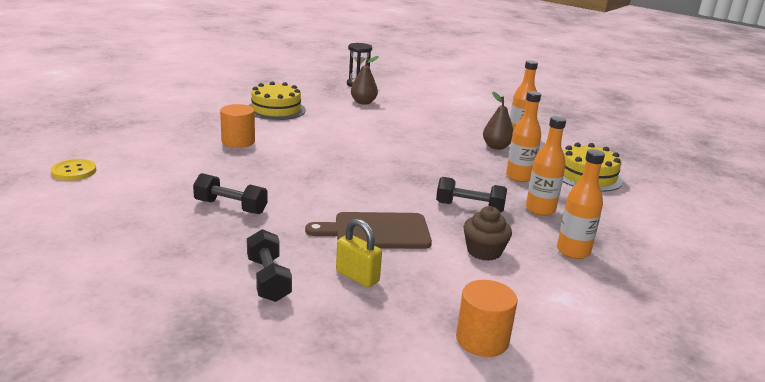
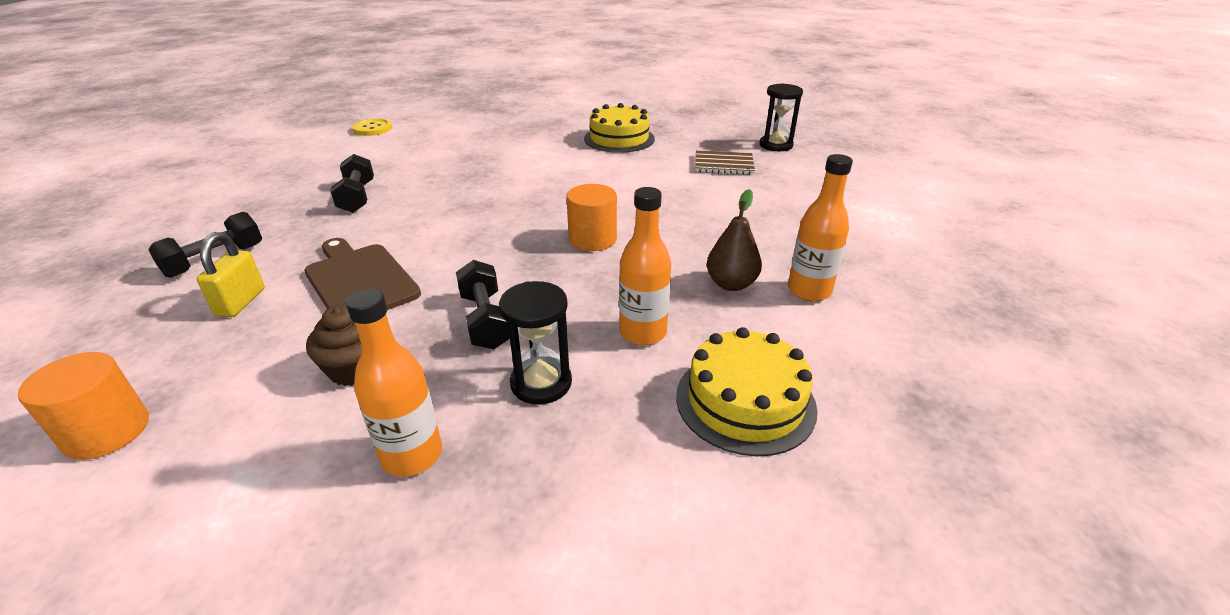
camera: 60 degrees right, 10 degrees up
(238, 141) = (510, 152): orange cylinder -> orange cylinder (592, 239)
(363, 102) = (723, 164): brown pear -> brown notebook
(540, 209) = (541, 383): orange bottle -> black hourglass

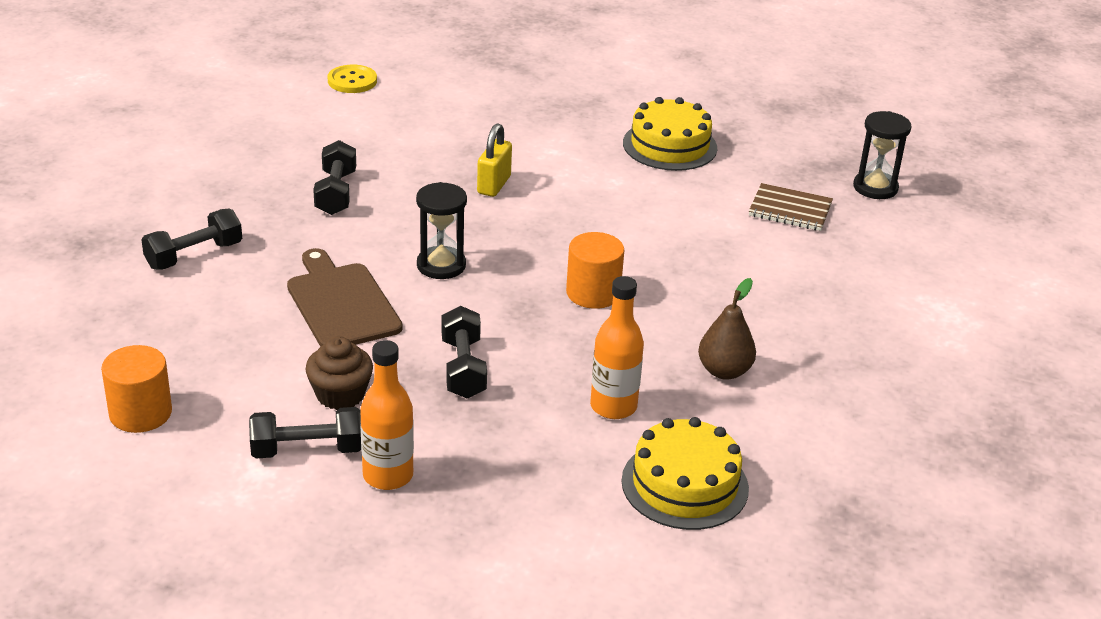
camera: 10 degrees right, 0 degrees up
(241, 302) = (228, 309): yellow padlock -> yellow padlock (494, 185)
(313, 441) = (307, 450): none -> black dumbbell
(541, 383) = (505, 437): black hourglass -> black hourglass (441, 265)
(809, 291) = (803, 392): orange bottle -> none

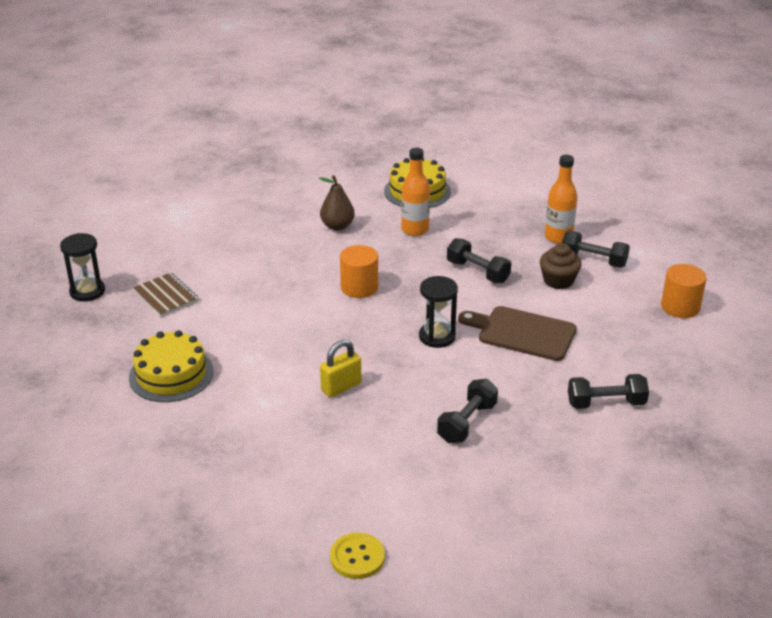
camera: 145 degrees left, 0 degrees up
(341, 303) = (522, 333): brown cutting board -> brown cutting board turned 105 degrees clockwise
(463, 368) = (478, 272): black dumbbell -> black dumbbell turned 75 degrees counterclockwise

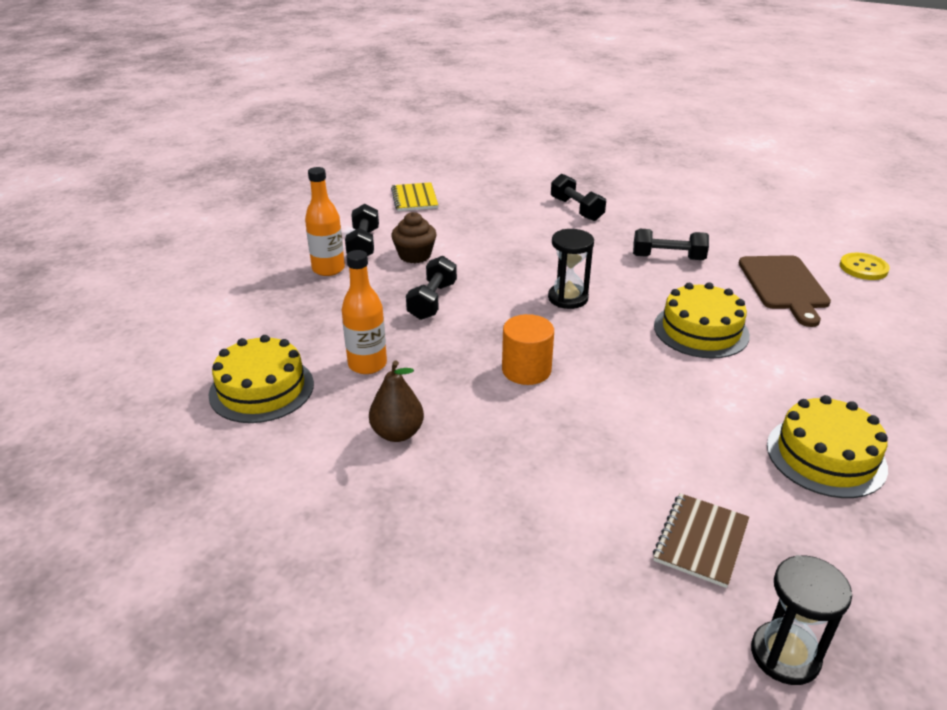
camera: 115 degrees left, 0 degrees up
(341, 387) = (701, 330): yellow padlock -> yellow cake
(522, 333) = (518, 257): brown cutting board -> brown cutting board (784, 286)
(680, 307) = (414, 199): orange cylinder -> yellow notebook

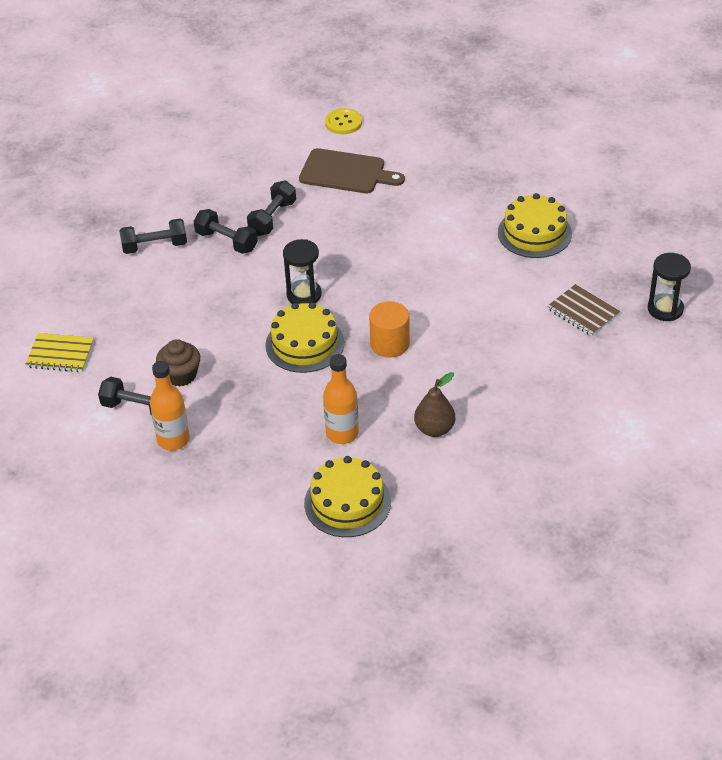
camera: 70 degrees left, 10 degrees up
(432, 301) = (266, 378): black dumbbell -> black dumbbell (226, 241)
(701, 330) = (383, 237): yellow cake -> yellow cake (305, 344)

